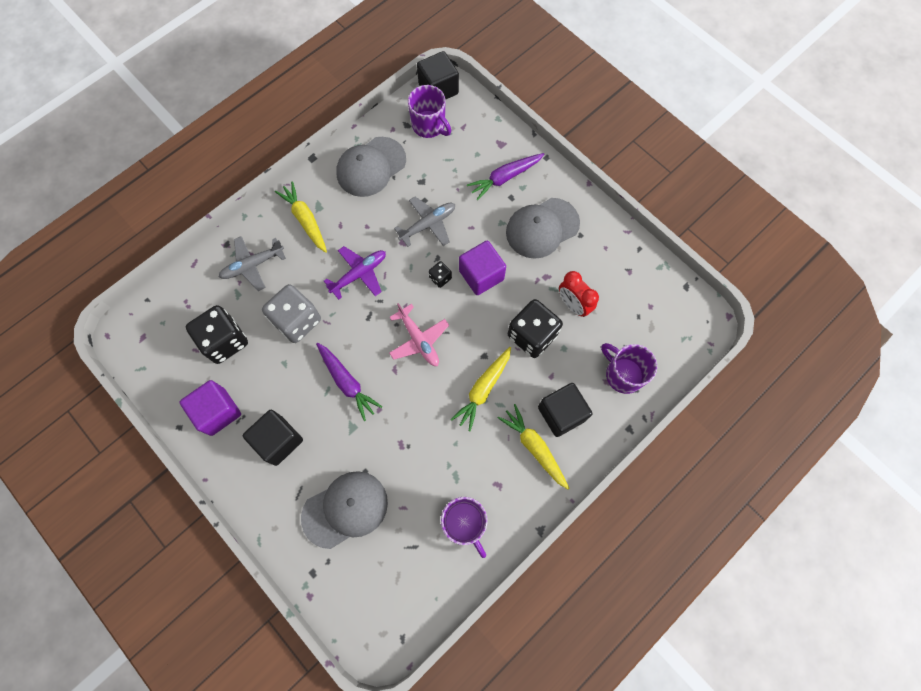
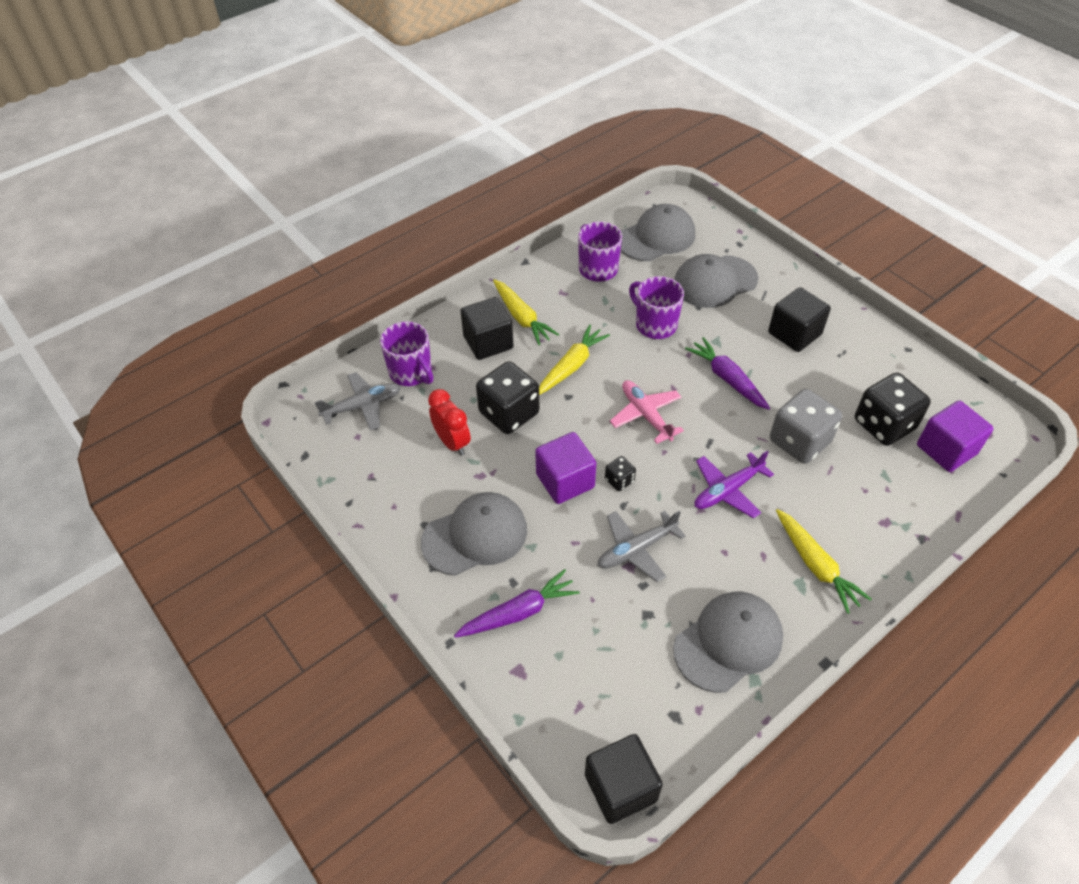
camera: 175 degrees left, 20 degrees down
(218, 412) = (869, 360): purple cube -> purple cube (946, 449)
(252, 265) = (875, 508): grey plane -> grey plane (363, 406)
(402, 579) = (656, 237): none -> grey cap
(429, 125) = (636, 712): purple mug -> purple mug (655, 324)

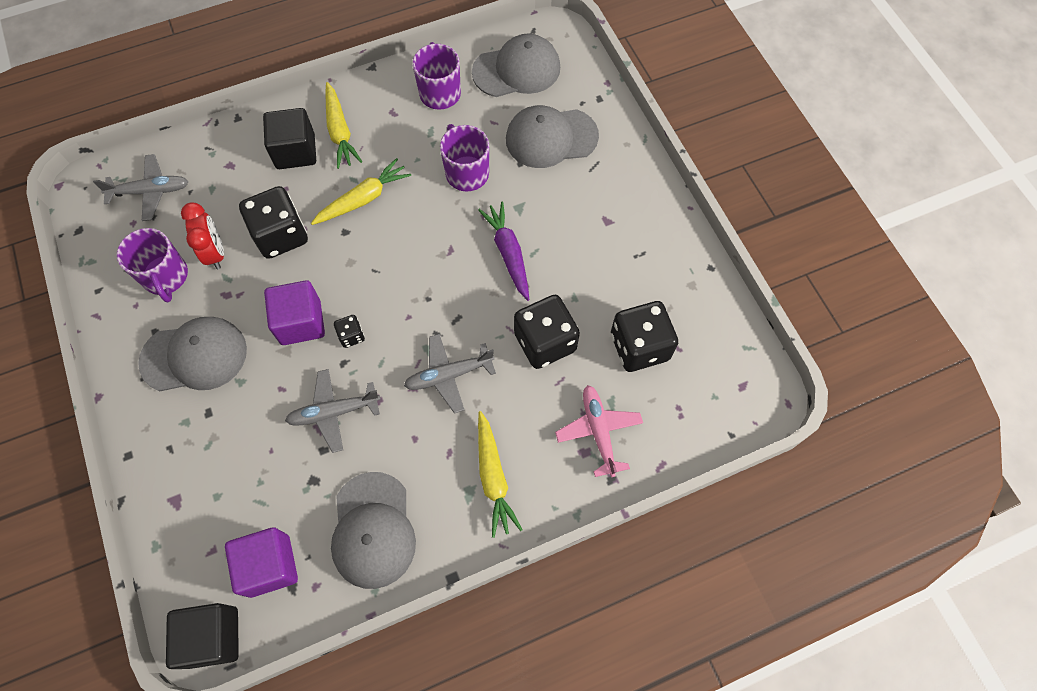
camera: 15 degrees right, 15 degrees up
(411, 372) = (210, 166): purple mug -> purple mug (166, 277)
(519, 612) = (200, 444): purple carrot -> none
(646, 415) = (409, 272): pink plane -> pink plane (598, 431)
(727, 490) = (448, 375): purple plane -> grey plane
(728, 642) = (373, 530): grey cap -> grey cap turned 105 degrees clockwise
(794, 334) = (602, 219): black cube -> none
(799, 441) = (545, 342): grey dice -> black dice
(946, 449) = (688, 391): purple cube -> purple cube (269, 565)

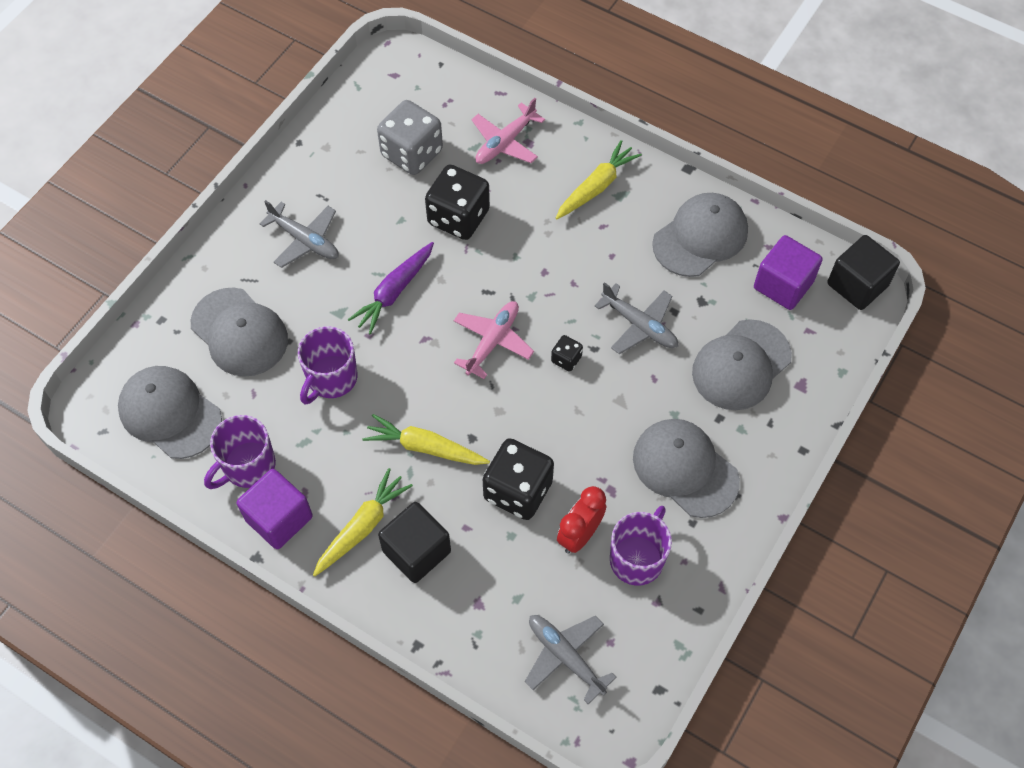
camera: 125 degrees left, 5 degrees down
(233, 465) = (741, 365): none -> grey cap
(301, 322) = (586, 407): purple cube -> purple cube (279, 518)
(410, 294) = (493, 341): none -> pink plane
(448, 375) = (541, 266): grey plane -> grey plane (305, 240)
(639, 347) = (412, 153): black dice -> grey dice

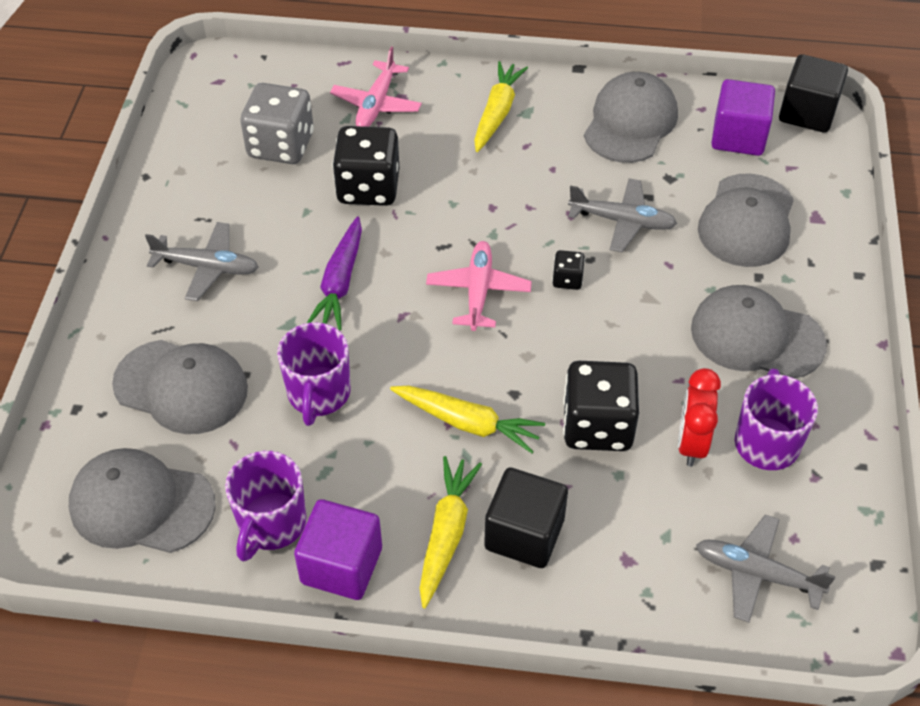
camera: 25 degrees left, 10 degrees down
(425, 447) = (468, 423): yellow carrot -> yellow carrot turned 150 degrees counterclockwise

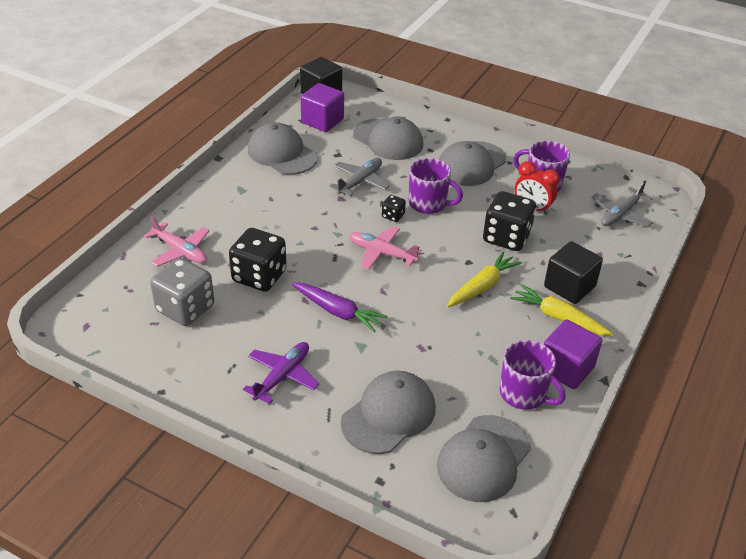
camera: 70 degrees left, 10 degrees down
(207, 267) = (282, 376): grey plane -> purple plane
(318, 394) = (429, 346): purple mug -> purple mug (429, 204)
(497, 113) = (232, 201): yellow carrot -> none

